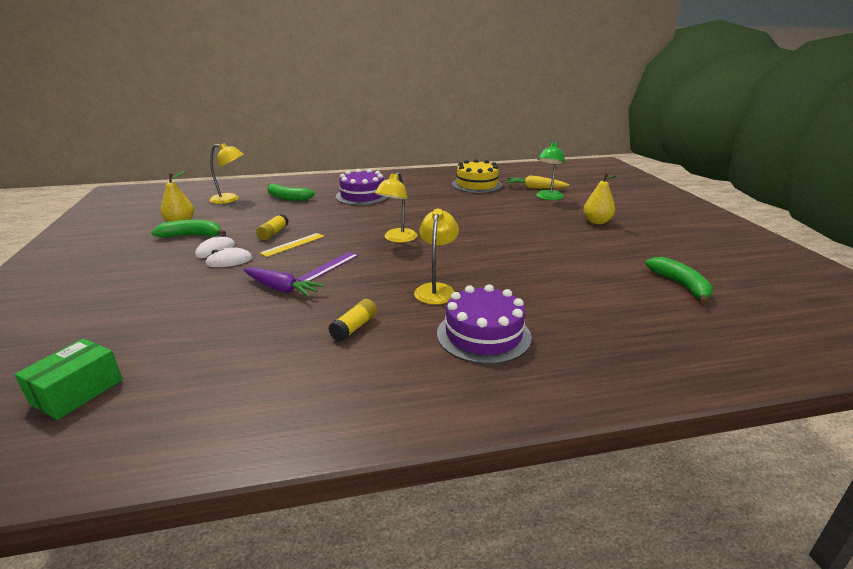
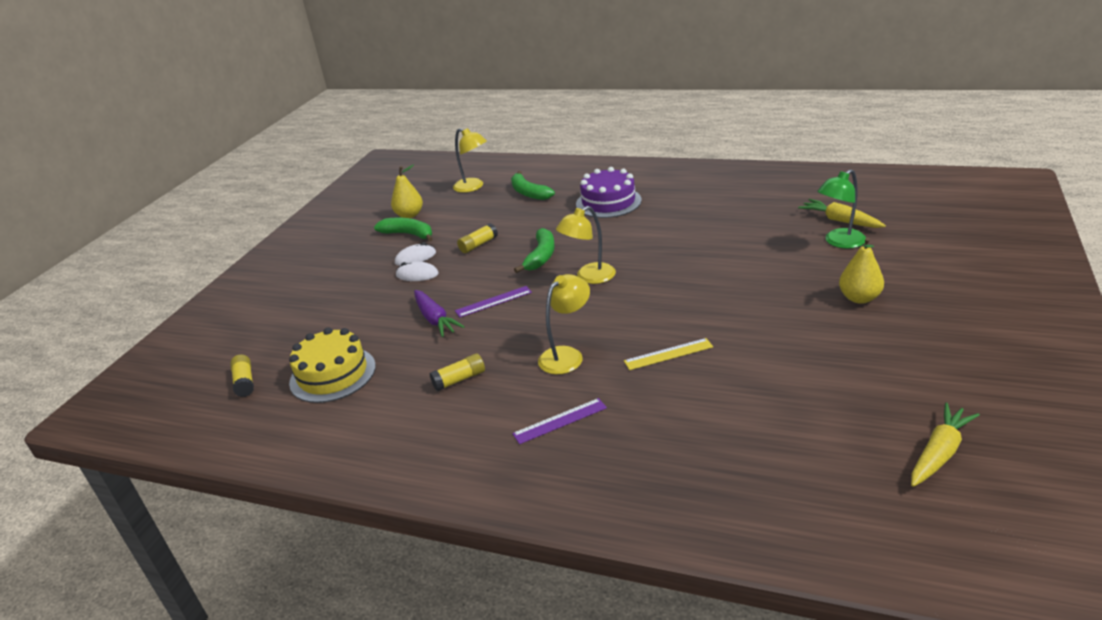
camera: 35 degrees right, 5 degrees up
(77, 392) = (245, 382): green box -> yellow glue stick
(293, 244) = (484, 264): yellow ruler -> yellow ruler (668, 354)
(477, 185) = (765, 203): yellow cake -> yellow cake (333, 374)
(483, 335) = (560, 421): purple cake -> purple ruler
(680, 285) = (848, 422): green banana -> green banana (541, 256)
(750, 289) = (939, 453): none -> yellow carrot

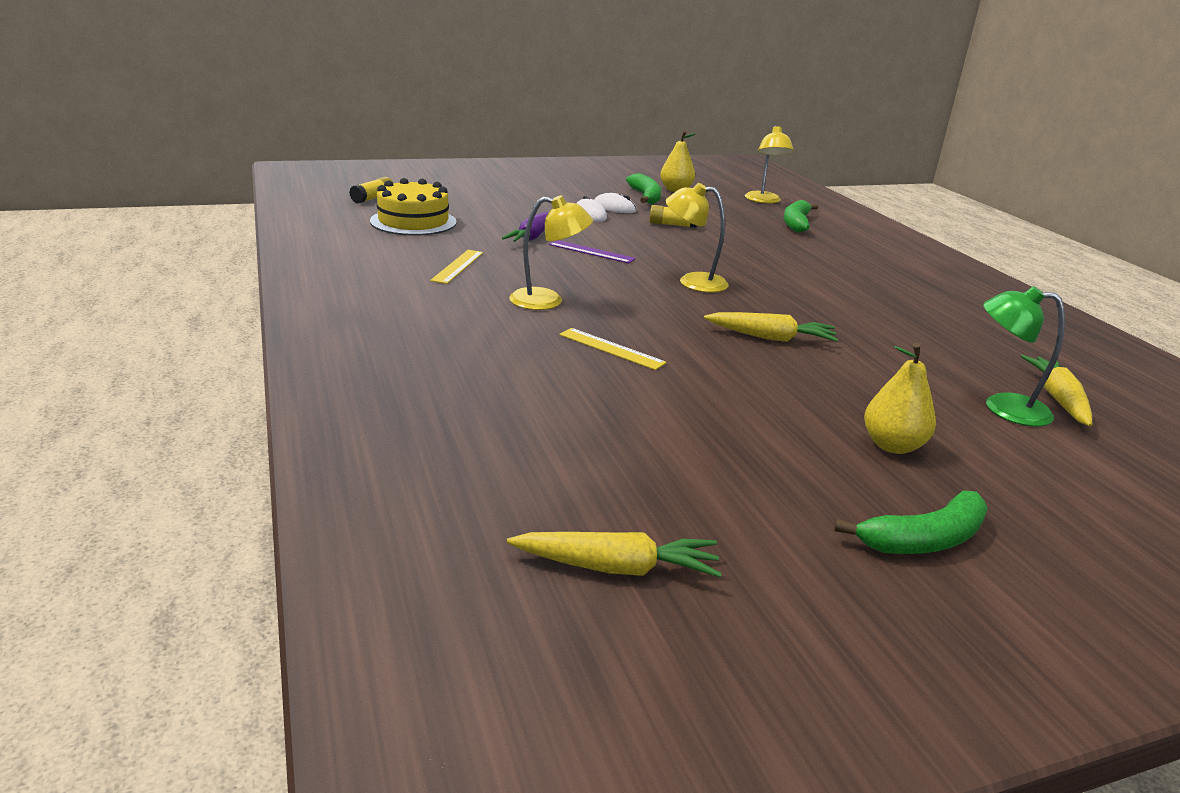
camera: 45 degrees right, 5 degrees down
(459, 379) = (457, 266): yellow glue stick -> yellow ruler
(541, 256) = (695, 253): green banana -> green banana (924, 539)
(560, 421) = (442, 321): purple ruler -> none
(608, 202) = (845, 260): purple cake -> none
(700, 282) = (770, 338): none -> yellow carrot

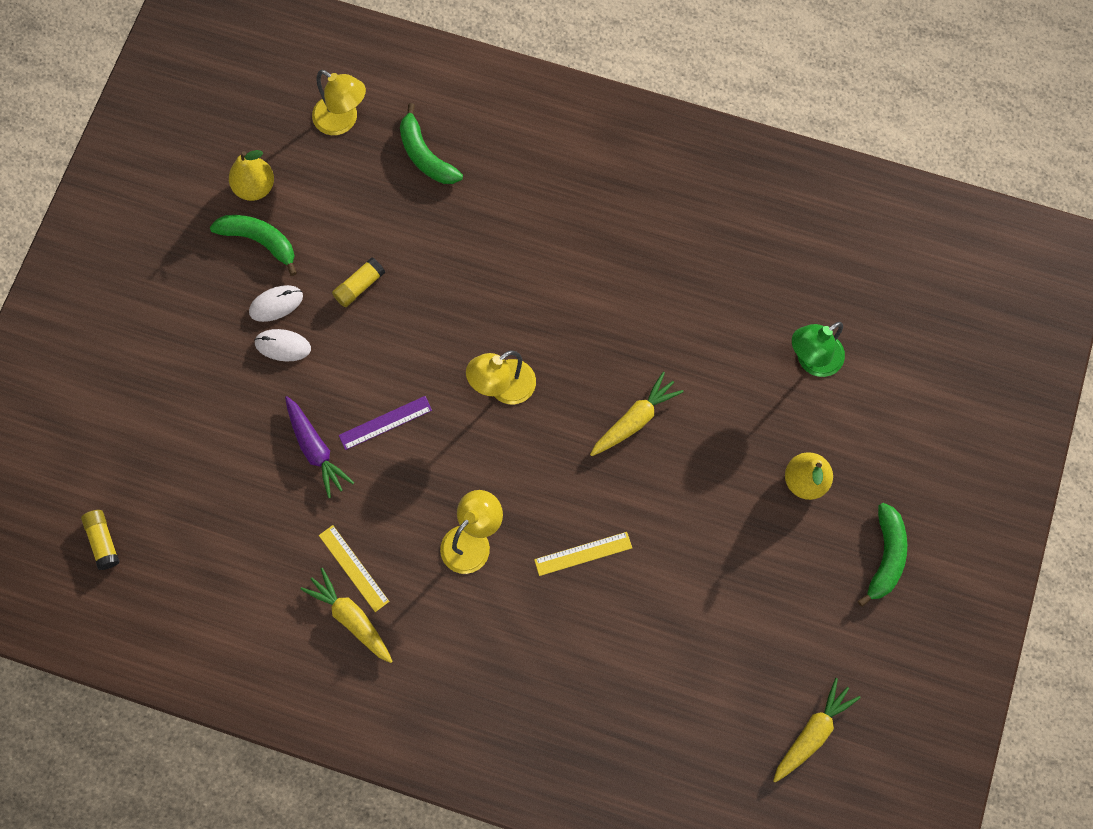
camera: 50 degrees left, 45 degrees up
(413, 221) = (206, 540): yellow cake -> none
(1058, 399) = (825, 311): yellow carrot -> yellow carrot (351, 618)

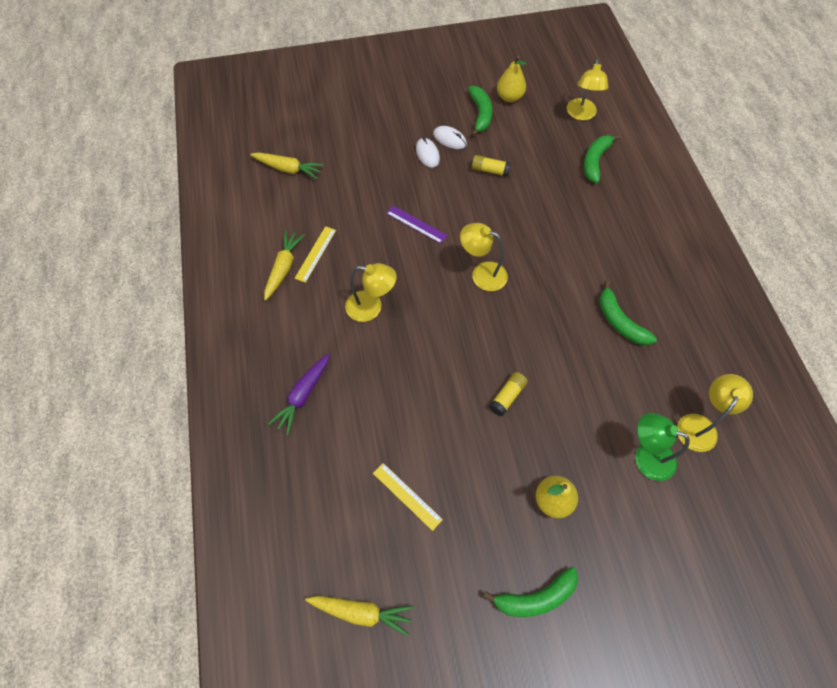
camera: 60 degrees right, 10 degrees down
(103, 541) = (262, 134): yellow glue stick -> yellow glue stick (507, 396)
(315, 449) = (377, 199): purple carrot -> purple carrot (303, 395)
(583, 554) = (403, 376): yellow ruler -> yellow ruler (407, 496)
(634, 420) = (516, 360): yellow carrot -> yellow carrot (288, 169)
(653, 280) = (619, 321): none -> green banana
(809, 285) = (700, 425): none -> yellow lamp

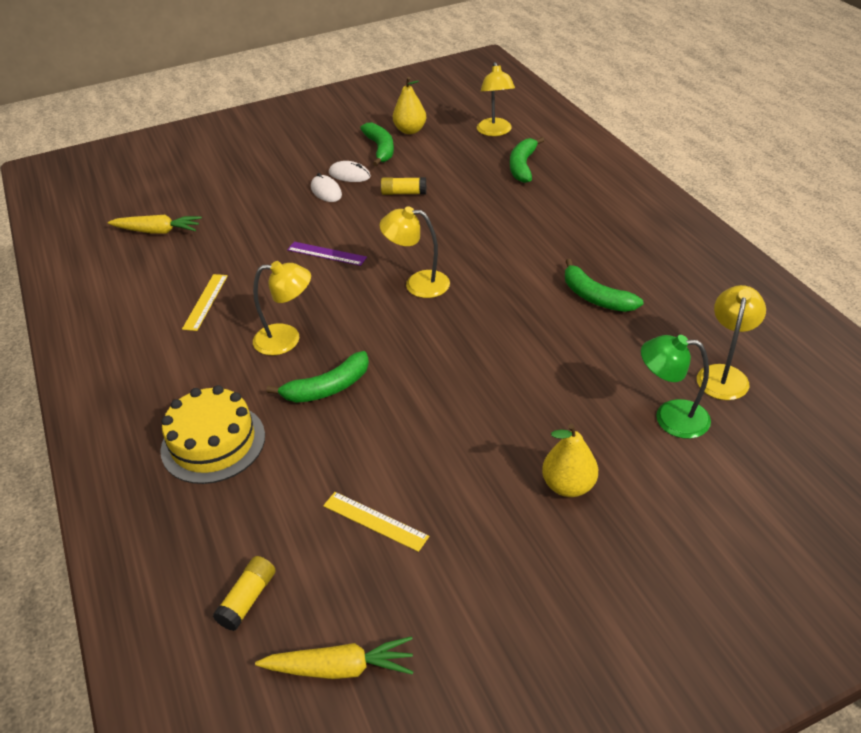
camera: 10 degrees left, 20 degrees down
(283, 268) = (166, 322): yellow carrot -> none
(303, 395) = (213, 443): purple carrot -> yellow cake
(507, 396) = (480, 393): yellow glue stick -> yellow glue stick (248, 599)
(535, 597) = (577, 595): green banana -> green banana (327, 388)

